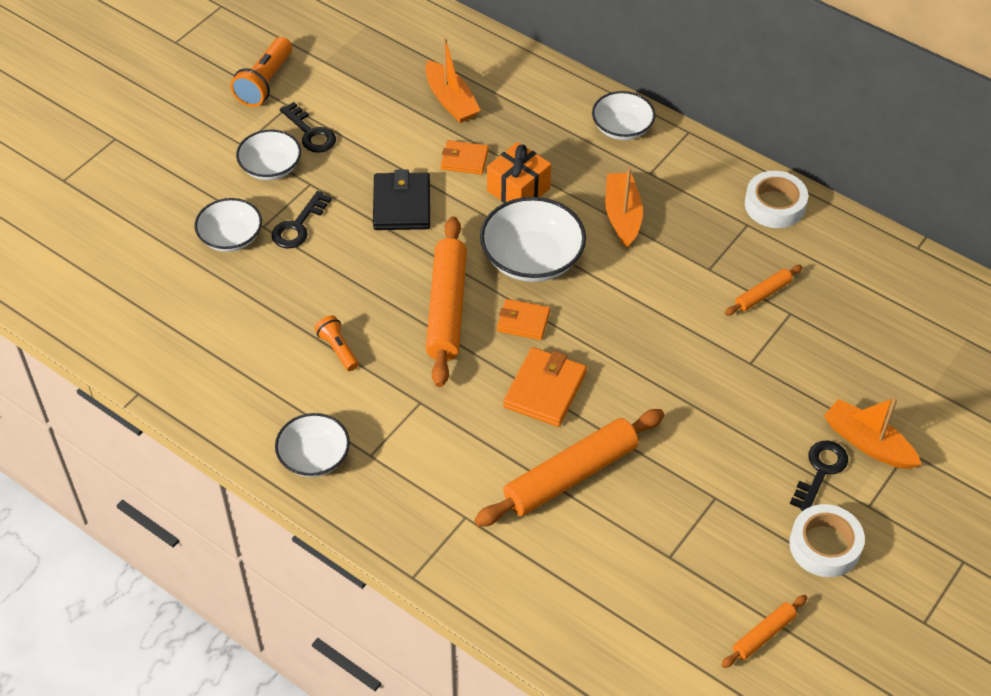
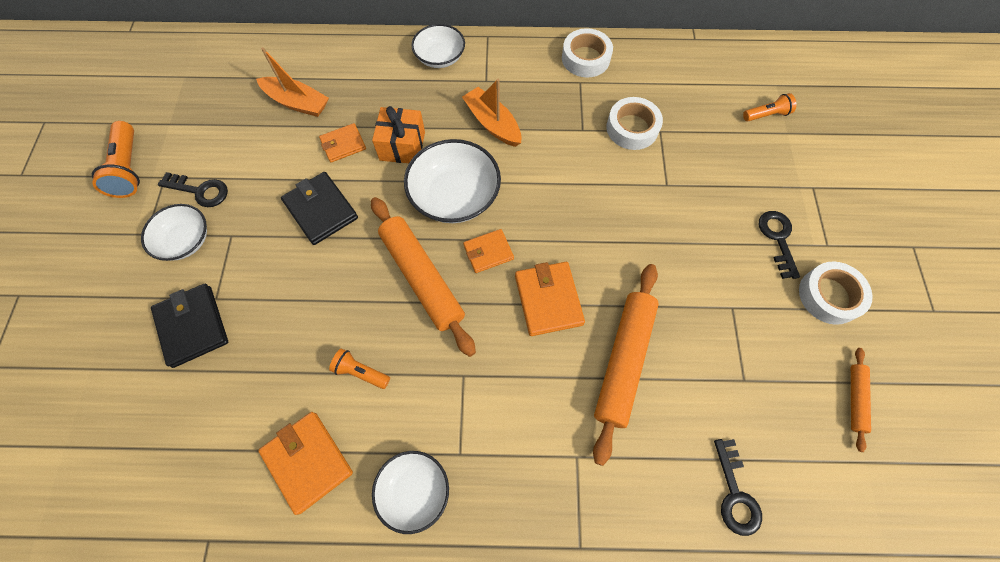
camera: 35 degrees left, 15 degrees up
(231, 237) = (193, 326): white bowl -> black wallet
(248, 386) = (308, 461): none -> orange wallet
(298, 226) = (246, 279): black key -> black key (735, 494)
(762, 294) = (632, 128): orange rolling pin -> white tape
(868, 443) = (786, 197): orange boat -> none
(925, 360) = (766, 115): none -> orange flashlight

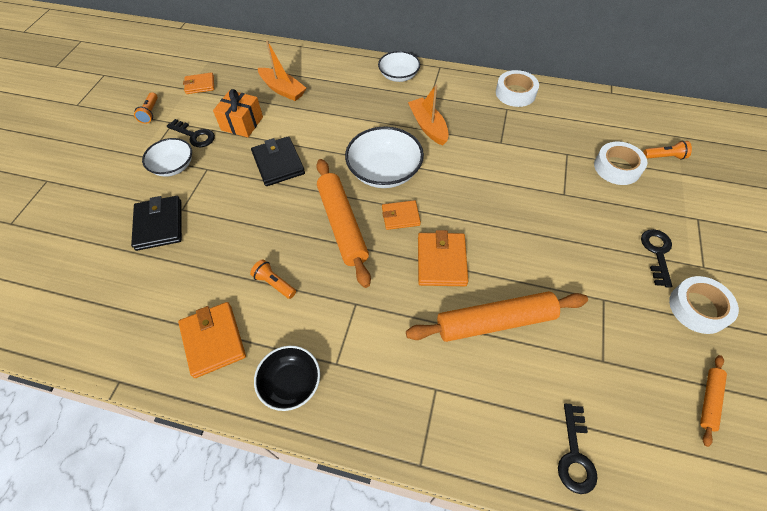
camera: 15 degrees right, 10 degrees down
(129, 168) = (150, 113): orange flashlight -> orange flashlight, size x0.61
(343, 144) = (308, 122): orange wallet -> orange wallet (200, 85)
(402, 146) = (353, 130): orange gift -> orange gift (242, 123)
(414, 491) = (291, 383): white bowl -> black bowl
(623, 361) = (495, 321): orange rolling pin -> orange rolling pin turned 45 degrees clockwise
(632, 128) = (543, 148): white tape -> white tape (617, 167)

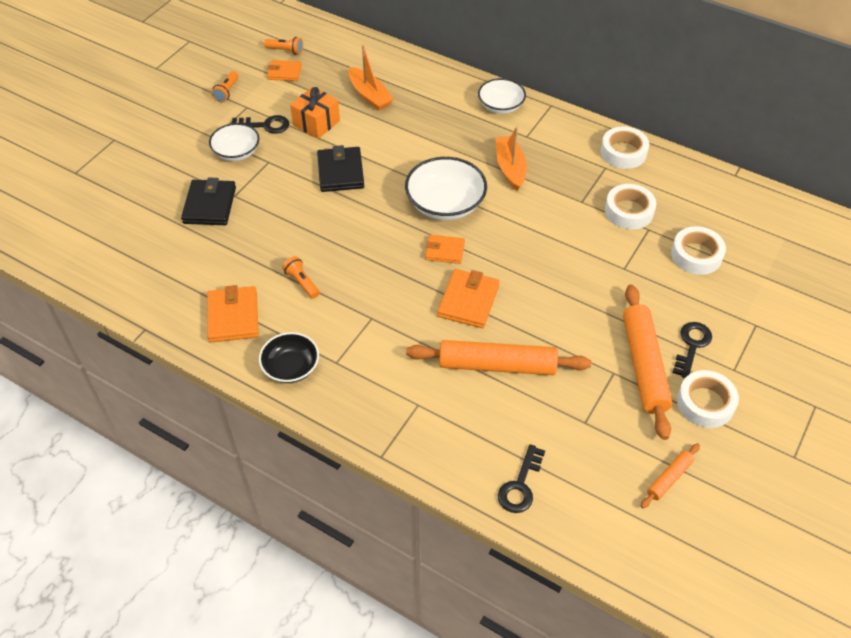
camera: 15 degrees right, 5 degrees down
(194, 135) = (265, 125): black key -> black key turned 45 degrees counterclockwise
(342, 225) = (384, 245): orange rolling pin -> orange rolling pin (643, 365)
(543, 142) = (629, 211): none -> white tape
(664, 157) = (756, 256): orange flashlight -> orange flashlight (286, 51)

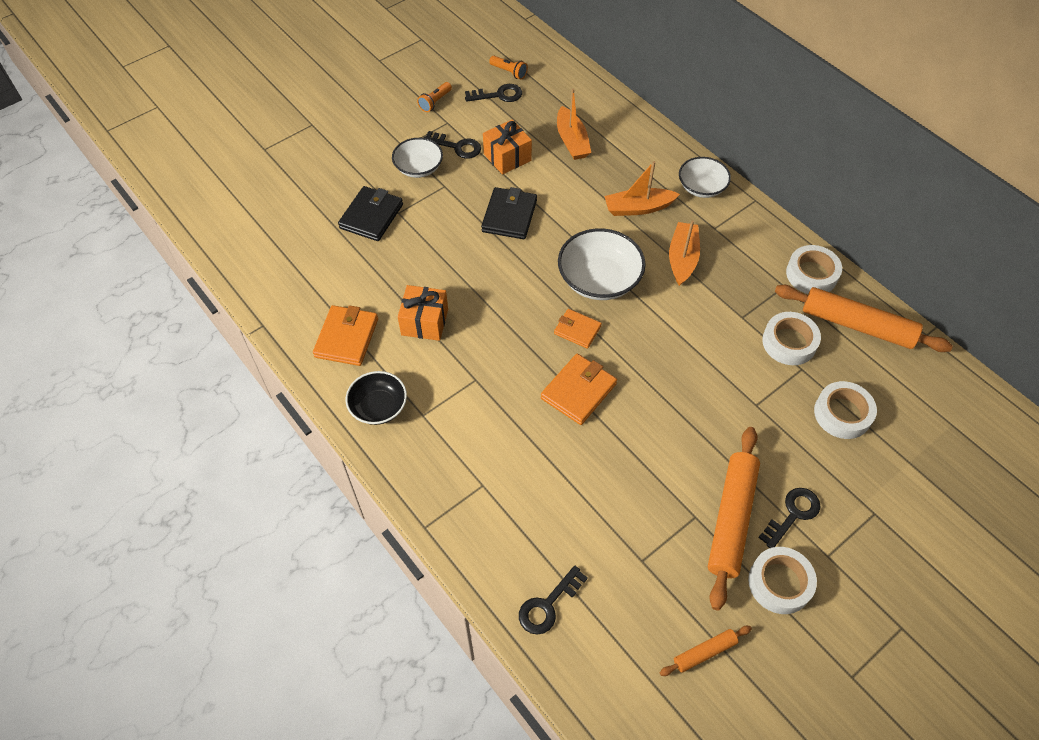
camera: 20 degrees right, 5 degrees up
(284, 72) = (498, 95): orange wallet -> black key
(302, 282) = (424, 322): orange flashlight -> orange gift
(453, 136) = (638, 208): none -> orange boat
(497, 365) = (578, 469): orange rolling pin -> orange rolling pin (857, 325)

